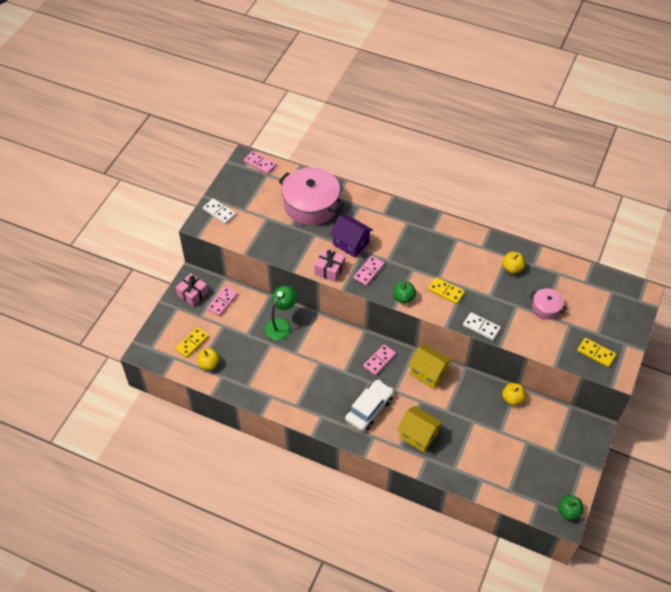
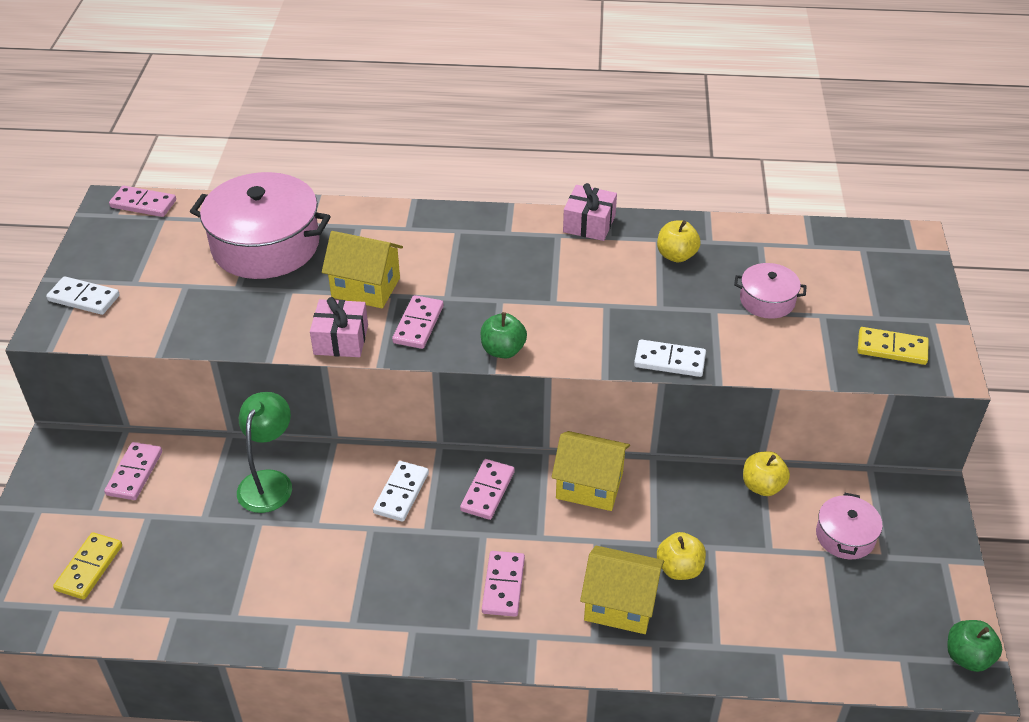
camera: 20 degrees left, 10 degrees down
(192, 294) = (66, 475): pink gift -> pink gift (589, 224)
(209, 364) = (138, 598): yellow apple -> yellow apple (679, 569)
(339, 349) = (401, 493): none -> white domino
(351, 243) = (366, 287): purple house -> yellow house
(369, 409) = (503, 585): white car -> pink domino
(446, 291) = (577, 320): yellow domino -> none
(540, 436) = (845, 536): none -> pink pot

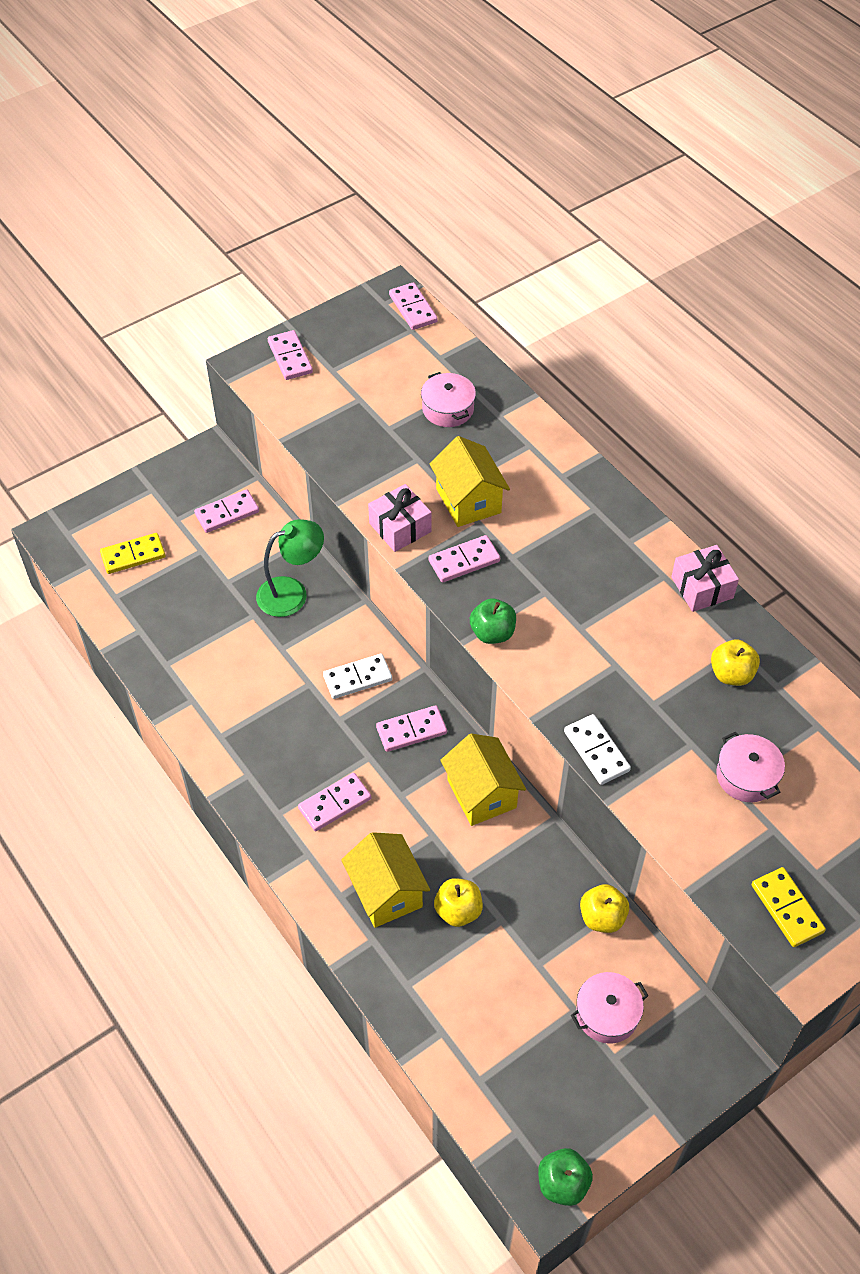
camera: 50 degrees right, 10 degrees up
(84, 298) = (290, 357): white domino -> pink domino
(265, 245) = (448, 409): pink pot -> pink pot, size x0.49

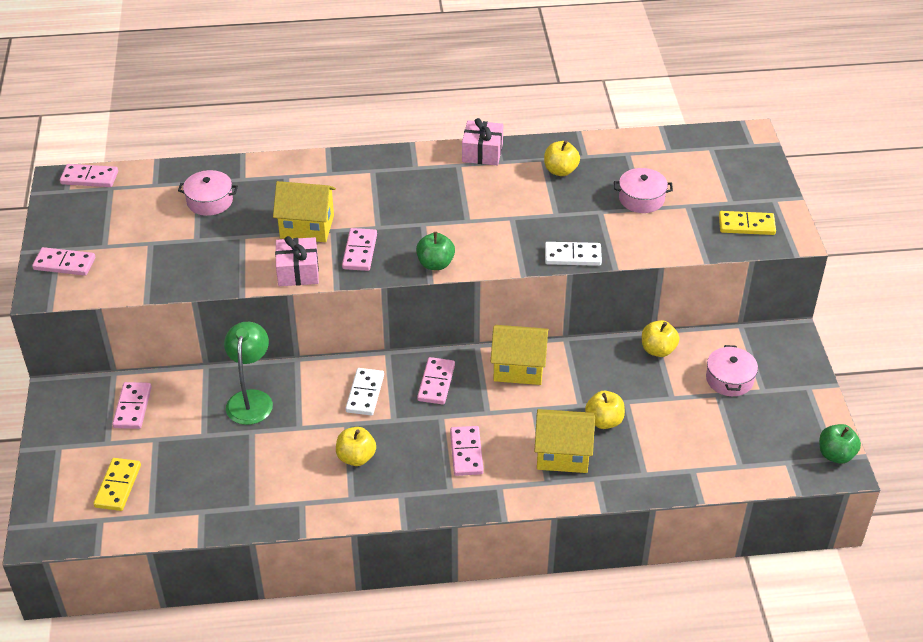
camera: 60 degrees left, 10 degrees down
(272, 714) = (356, 457): none -> yellow apple

